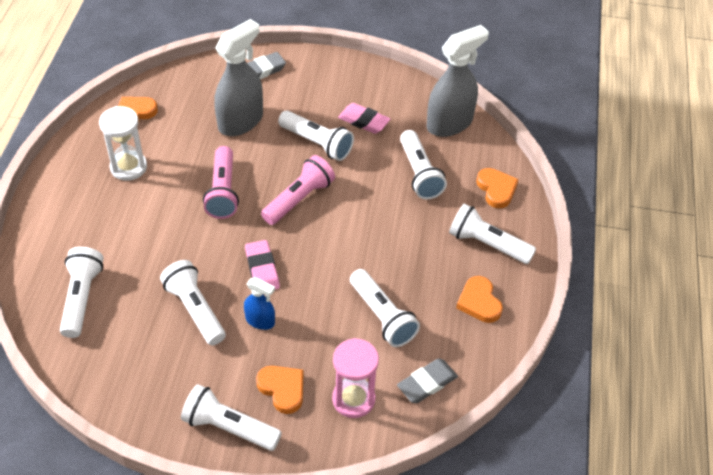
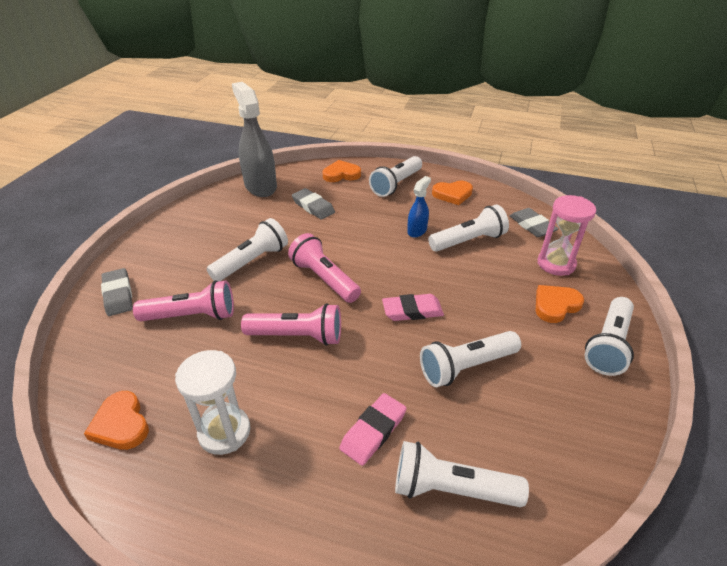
camera: 80 degrees left, 10 degrees down
(241, 121) = (192, 316): grey spray bottle -> pink flashlight
(260, 321) = (478, 316): blue spray bottle -> blue spray bottle (417, 231)
(363, 121) = (235, 230): pink eraser -> pink eraser (373, 431)
(419, 174) = (313, 207): white flashlight -> grey eraser

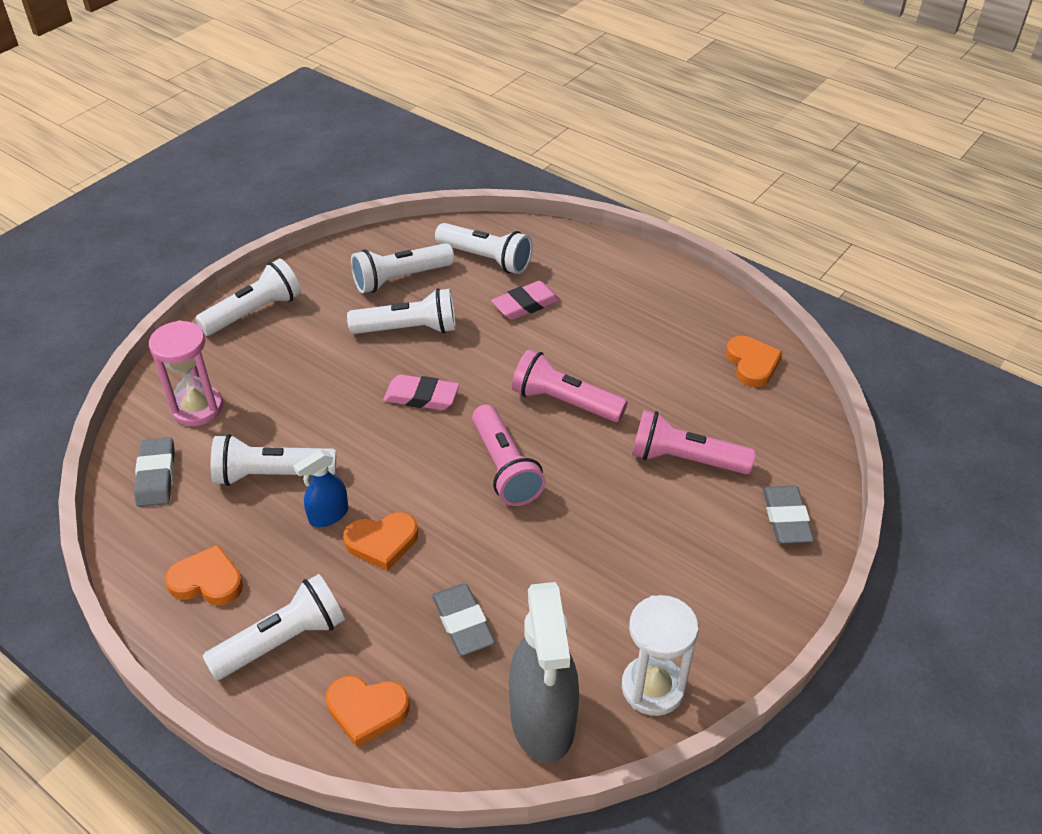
camera: 160 degrees left, 5 degrees up
(224, 432) = (656, 335): white hourglass -> white hourglass (653, 687)
(252, 261) = (596, 526): white flashlight -> white flashlight (400, 279)
(555, 305) = (259, 360): orange heart -> orange heart (382, 542)

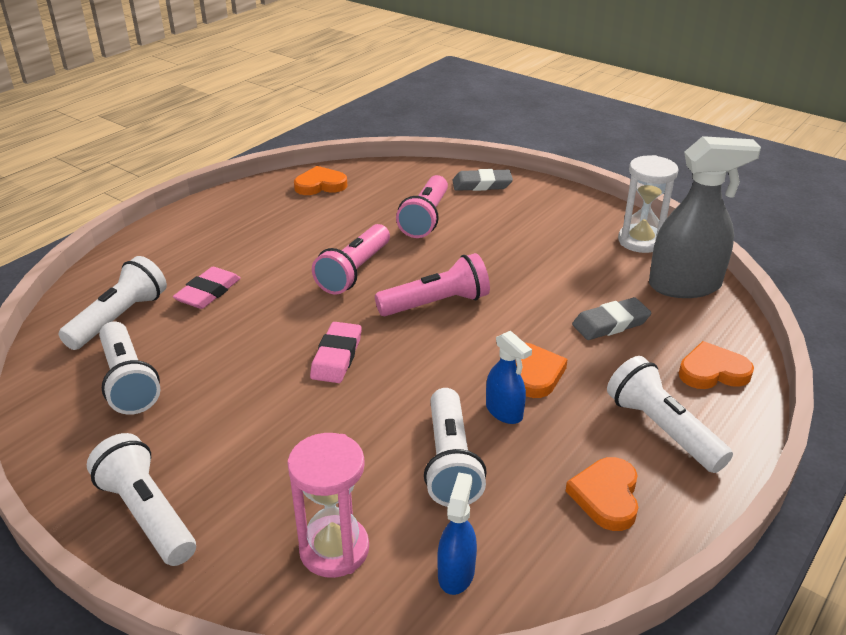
camera: 90 degrees left, 10 degrees down
(156, 476) = (456, 573): grey eraser -> blue spray bottle
(367, 710) = (712, 371): orange heart -> orange heart turned 105 degrees counterclockwise
(408, 329) = (224, 370): white flashlight -> none
(525, 304) = (208, 292): pink eraser -> pink eraser turned 60 degrees clockwise

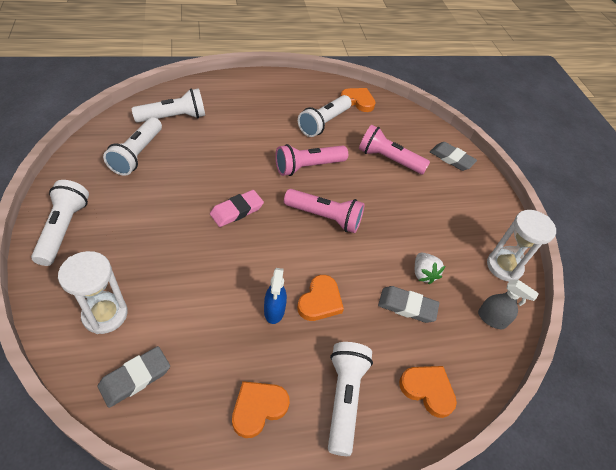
camera: 35 degrees right, 15 degrees up
(208, 292) = (226, 130): pink eraser -> none
(334, 549) = (105, 314): pink hourglass -> white hourglass
(425, 218) = (388, 159): pink flashlight -> pink flashlight turned 60 degrees clockwise
(451, 462) = (211, 316): white flashlight -> white flashlight (324, 123)
(456, 573) = (135, 378): blue spray bottle -> grey eraser
(588, 290) = (423, 274): none -> white strawberry
(685, 285) = (492, 319): grey spray bottle -> grey spray bottle, size x0.51

